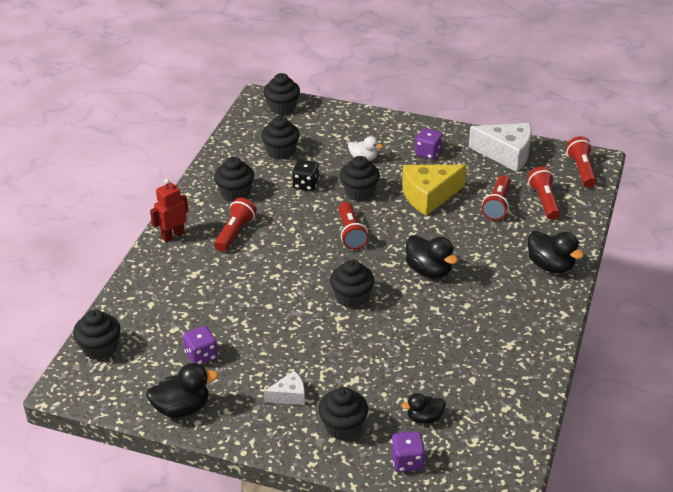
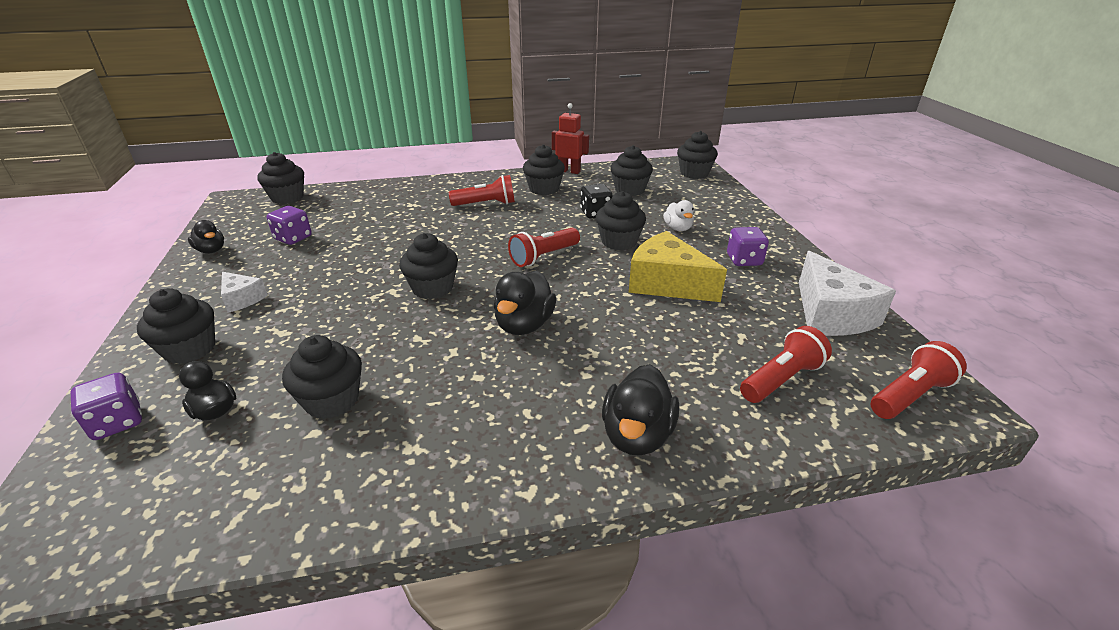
camera: 60 degrees right, 5 degrees down
(173, 235) = (458, 183): red robot -> red robot (569, 171)
(182, 408) = (211, 250): black duck -> black duck, size x0.63
(448, 367) = (332, 400): none -> black cupcake
(497, 205) = (715, 339): red flashlight -> none

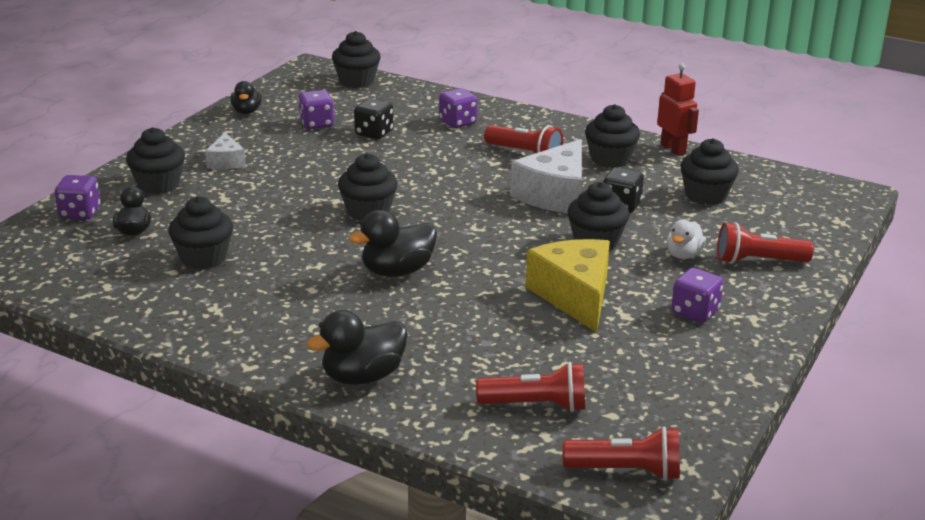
camera: 40 degrees right, 5 degrees down
(353, 228) = (374, 133): none -> black dice
(408, 200) = (457, 122): none -> purple dice
(543, 257) = (500, 225): red flashlight -> red flashlight (758, 261)
(694, 173) = (826, 206): black cupcake -> none
(830, 314) = (686, 391): white cheese -> white cheese (554, 195)

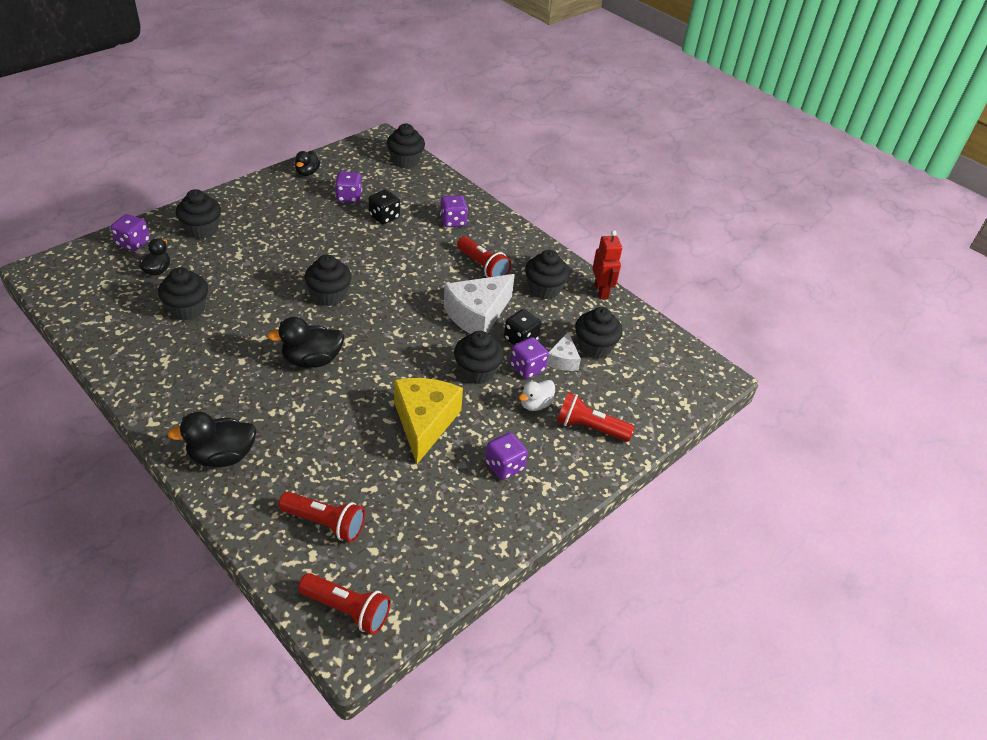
camera: 15 degrees right, 15 degrees up
(226, 161) = (262, 219): white cheese -> white cheese (563, 360)
(648, 227) = (527, 368): none -> purple dice

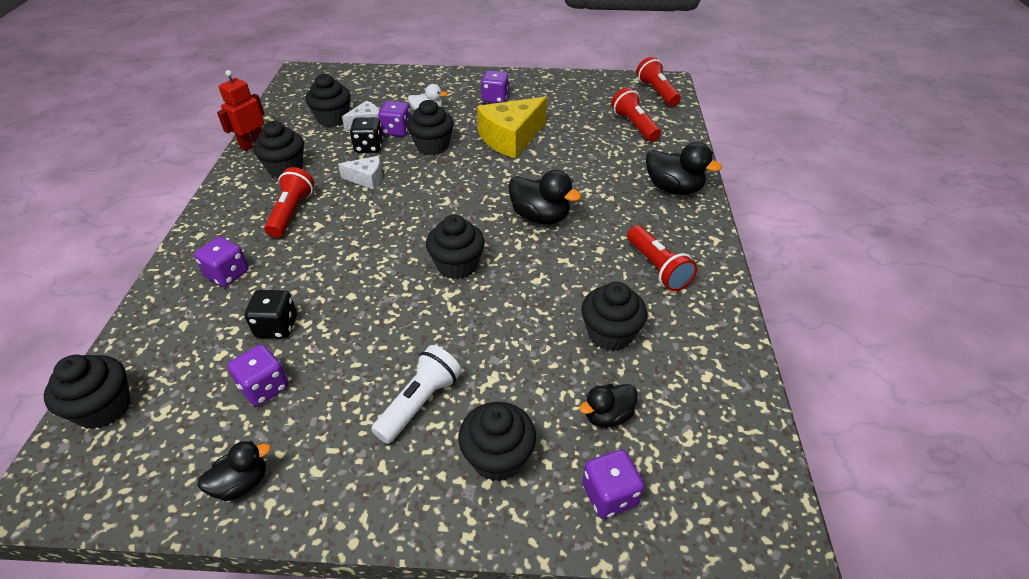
camera: 130 degrees left, 0 degrees up
(265, 228) = (419, 403): none -> white flashlight
(477, 315) = (367, 179): white cheese -> white cheese, size x0.52
(590, 428) = (418, 89): red flashlight -> red flashlight (657, 268)

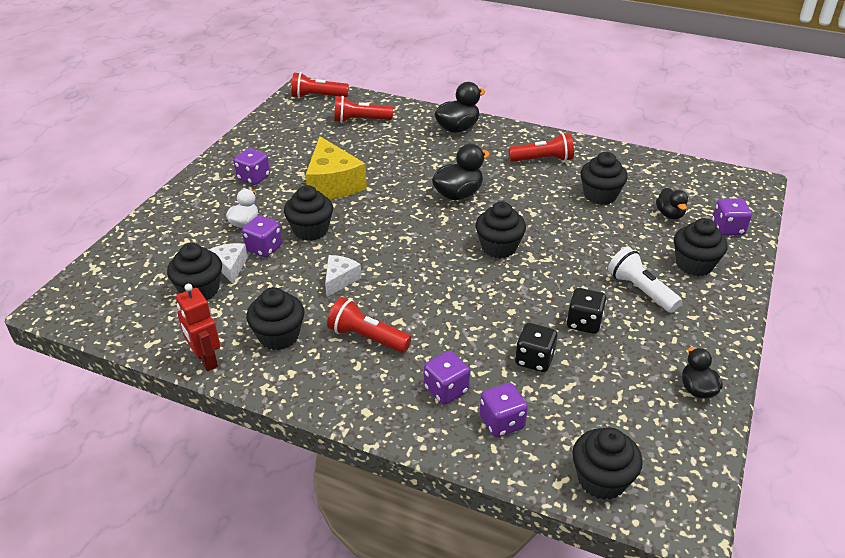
camera: 70 degrees left, 5 degrees down
(264, 387) = (604, 371): purple dice -> purple dice (502, 422)
(369, 147) = (282, 271): black dice -> black dice (584, 323)

